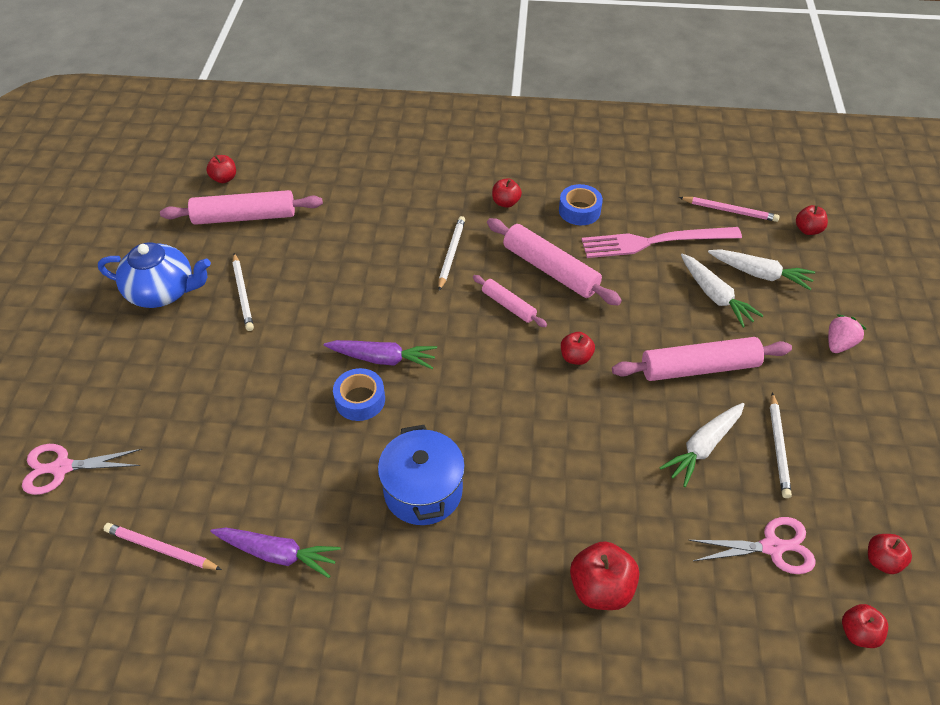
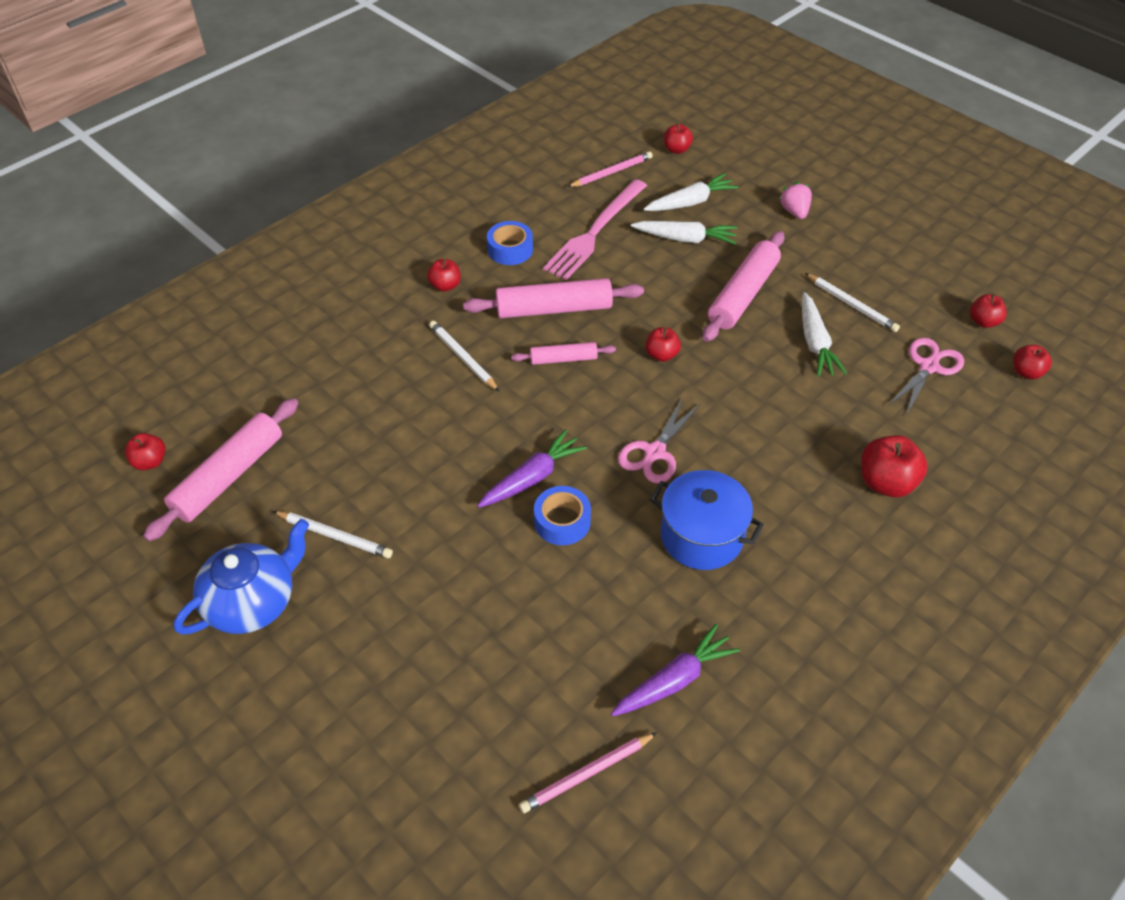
camera: 50 degrees left, 0 degrees up
(62, 468) = (402, 816): pink scissors -> pink scissors (655, 452)

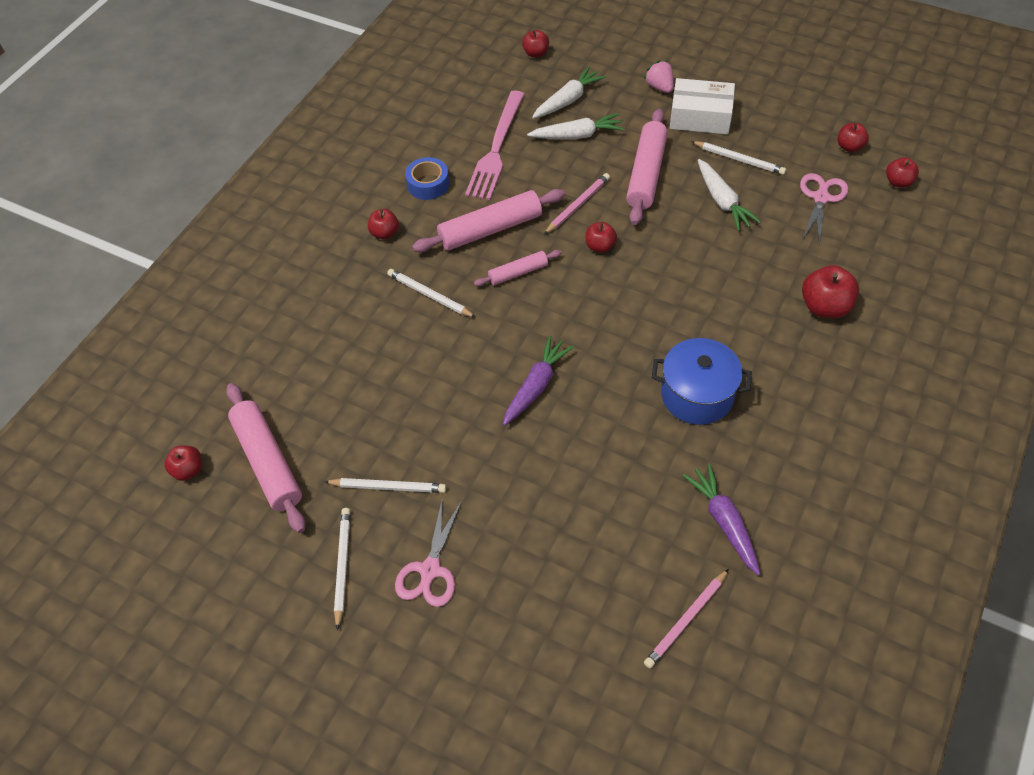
camera: 15 degrees left, 5 degrees up
(229, 476) = (268, 462): pink rolling pin -> pink rolling pin turned 45 degrees counterclockwise
(253, 602) = (342, 566): blue teapot -> white pencil
(562, 521) = (577, 416): blue tape -> none
(611, 172) = (487, 89): pink pencil -> pink pencil (577, 205)
(655, 452) = (629, 334): pink scissors -> pink scissors (430, 570)
(674, 680) = (724, 521): purple carrot -> purple carrot turned 60 degrees counterclockwise
(826, 251) = (700, 117): none -> white box

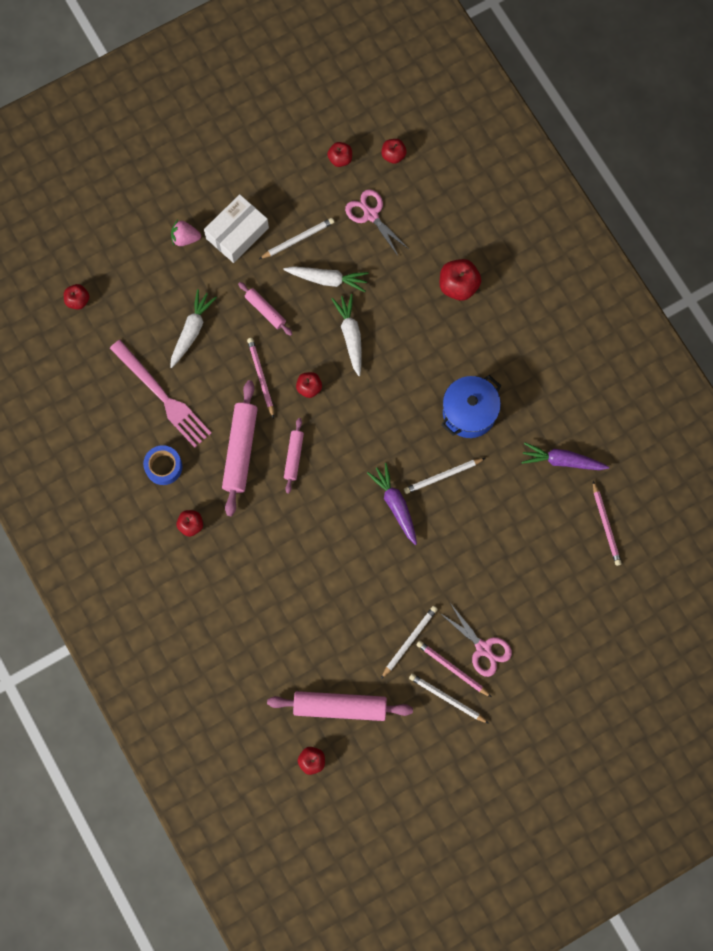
camera: 60 degrees left, 20 degrees up
(383, 550) = (452, 668): none -> pink pencil
(430, 295) = (272, 527): white pencil -> white pencil (443, 476)
(568, 100) = (149, 312): white carrot -> white carrot (350, 335)
(646, 174) = (265, 310): pink rolling pin -> pink rolling pin, size x0.56

